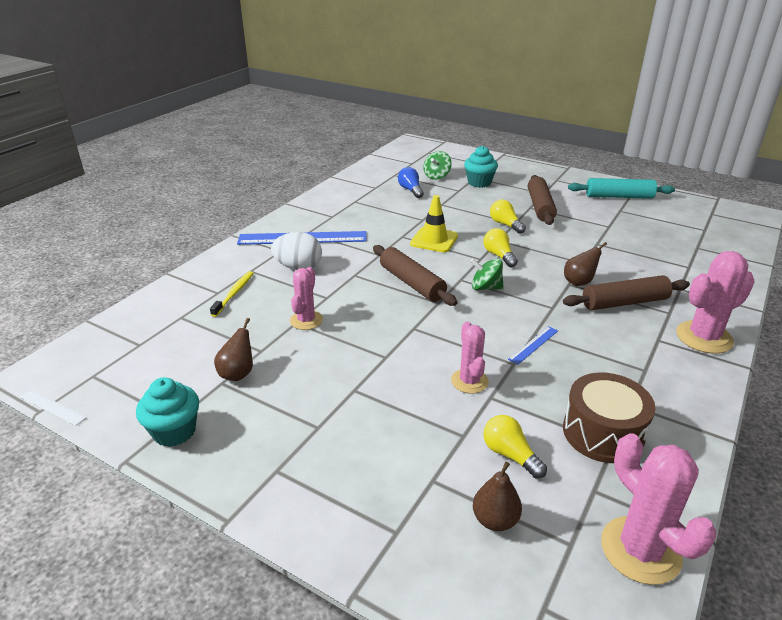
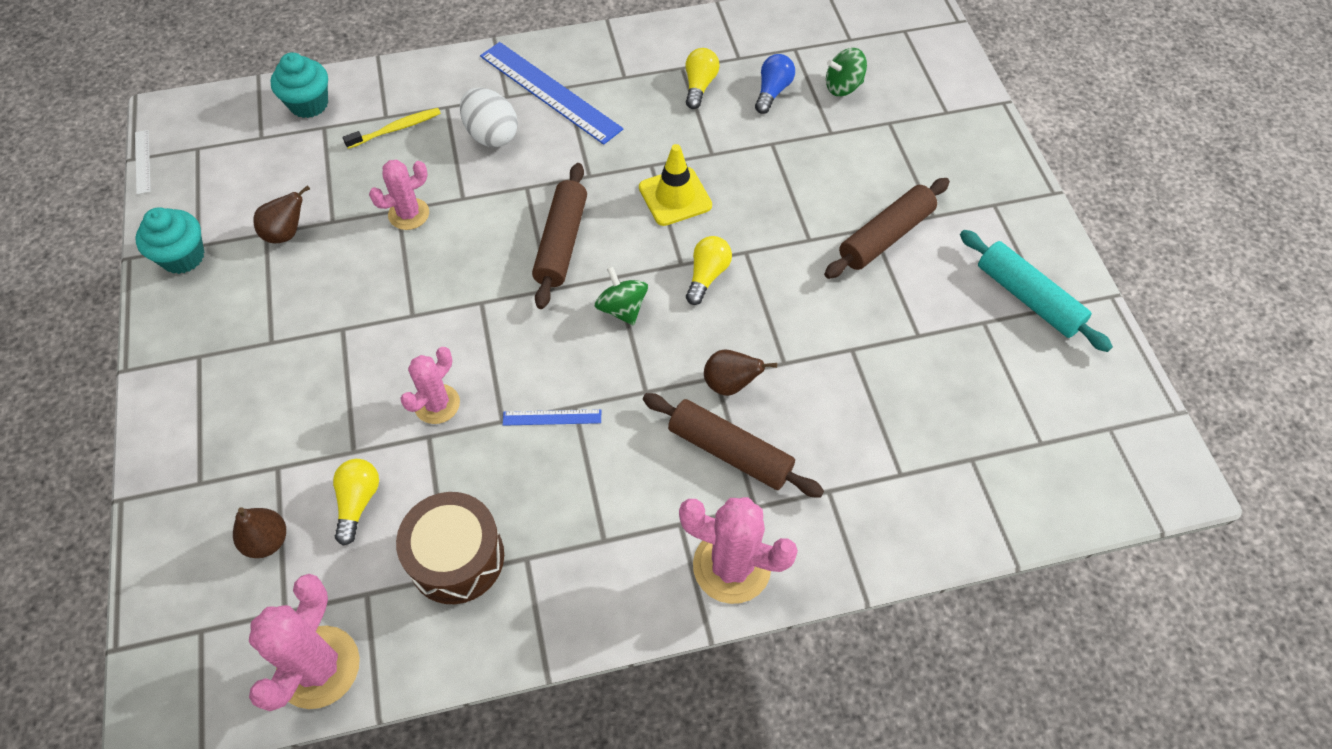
camera: 45 degrees right, 25 degrees up
(479, 183) = (878, 136): turquoise cupcake -> turquoise cupcake (309, 104)
(505, 224) = (792, 233): yellow light bulb -> yellow light bulb (699, 86)

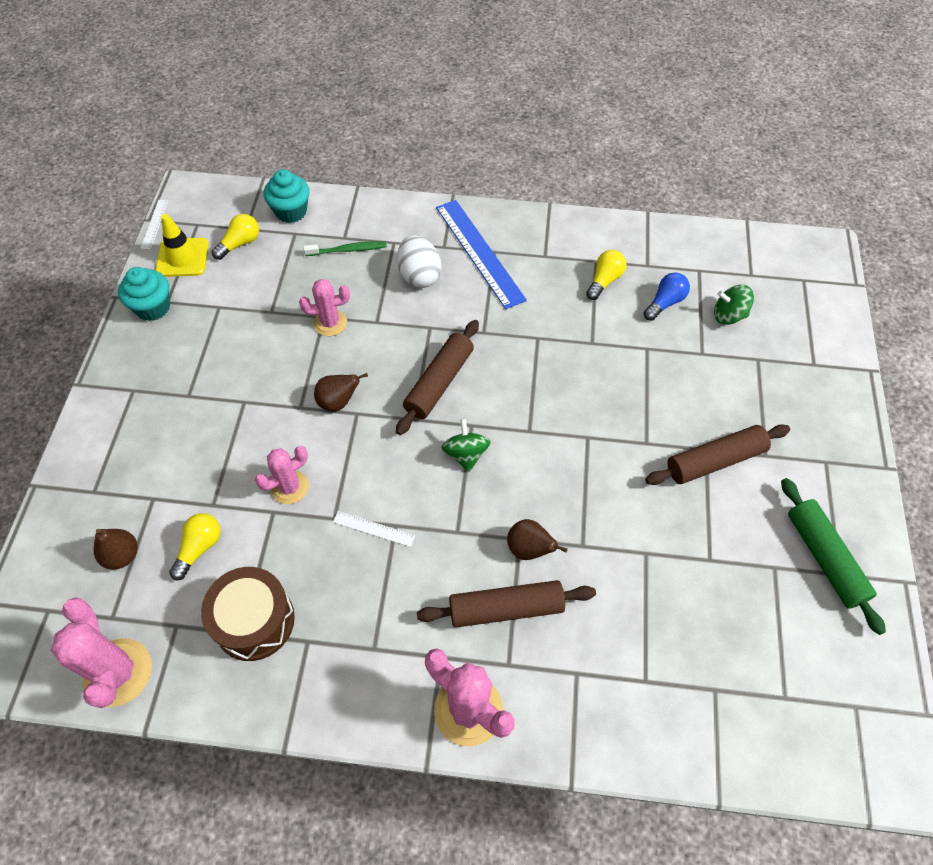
camera: 20 degrees right, 0 degrees up
(286, 233) = (234, 311): brown pear -> brown pear (338, 402)
(318, 667) = (118, 672): pink cactus -> pink cactus turned 60 degrees counterclockwise
(396, 129) = (348, 250): yellow toothbrush -> green toothbrush
(552, 417) = (374, 529): blue ruler -> white ruler
(675, 196) = (546, 371): yellow traffic cone -> yellow traffic cone (182, 258)
(707, 275) = (546, 448): yellow light bulb -> yellow light bulb (240, 243)
(729, 452) = (506, 608): brown rolling pin -> brown rolling pin turned 60 degrees counterclockwise
(1028, 298) = (824, 558): turquoise rolling pin -> green rolling pin

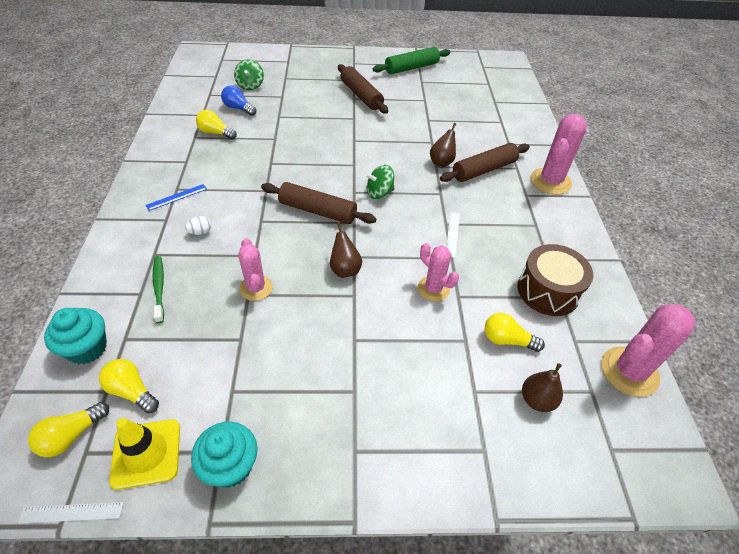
camera: 100 degrees left, 10 degrees down
(213, 215) = (71, 436): none -> yellow light bulb
(419, 276) = (200, 232): white egg -> white egg, size x0.48
(479, 252) = (177, 197): blue ruler -> blue ruler, size x0.45
(506, 608) = (484, 170): brown rolling pin -> brown rolling pin turned 75 degrees clockwise

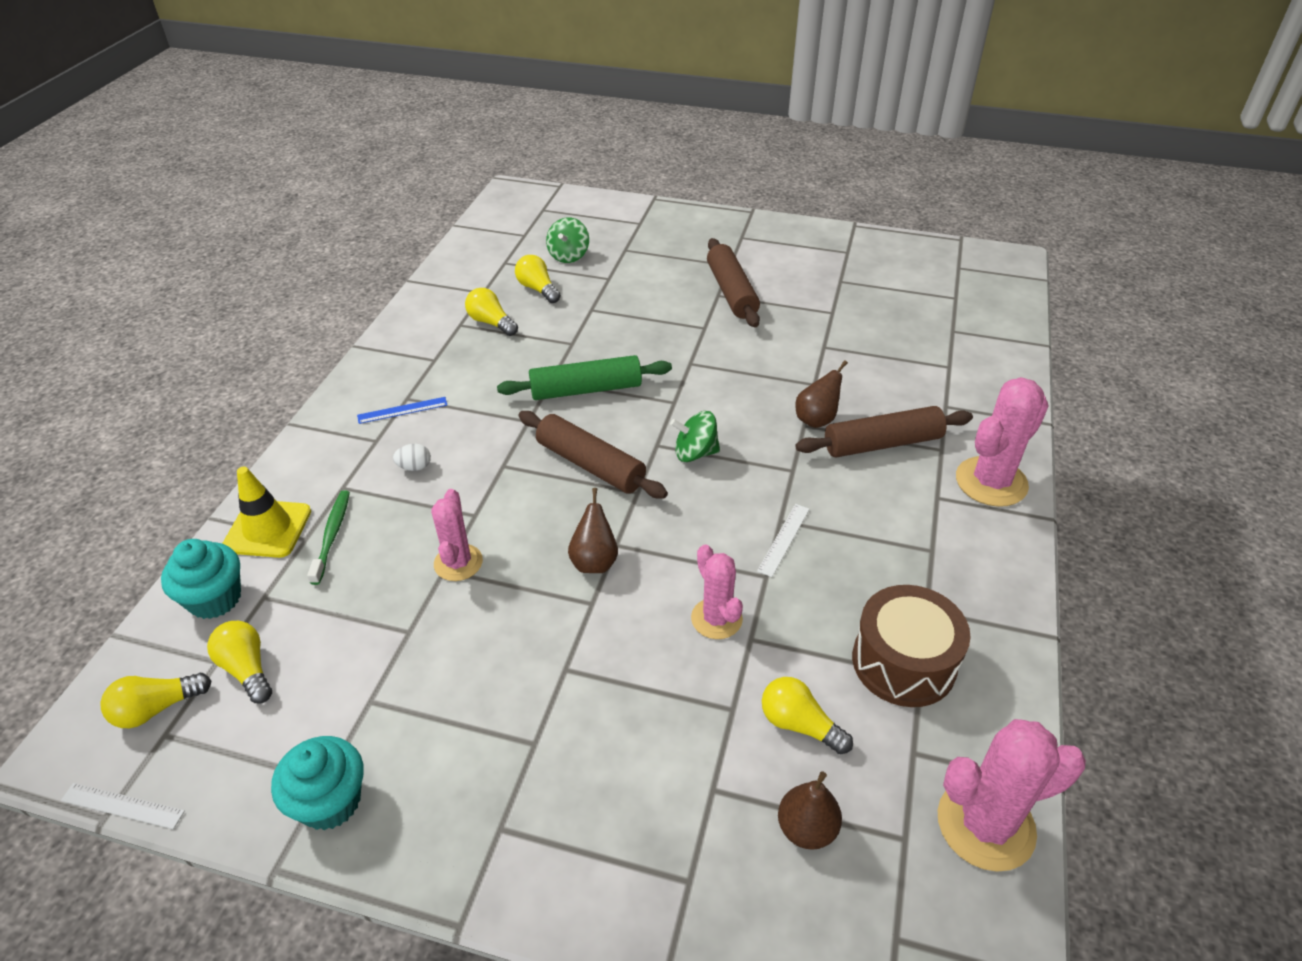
camera: 20 degrees right, 5 degrees down
(146, 453) = (234, 756): yellow traffic cone -> yellow traffic cone (268, 529)
(238, 108) = (538, 289): blue light bulb -> yellow light bulb
(411, 68) = (833, 255): green rolling pin -> green rolling pin (586, 389)

